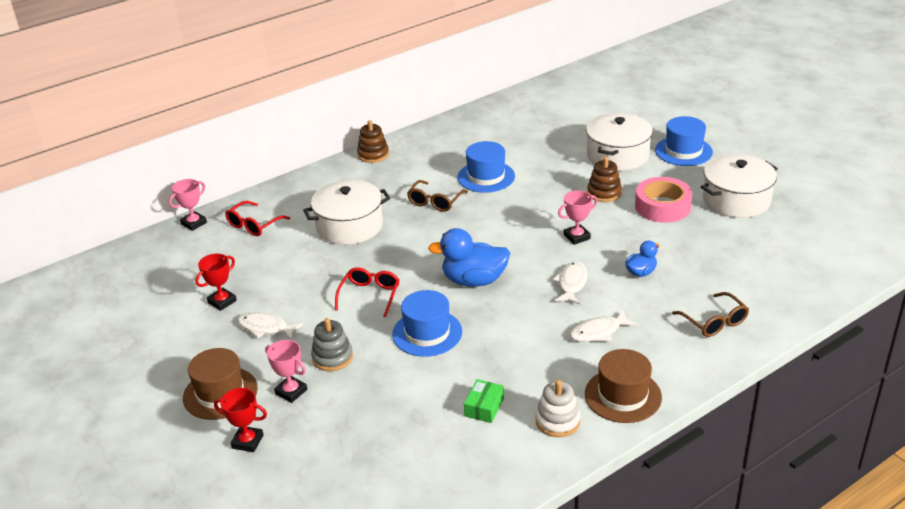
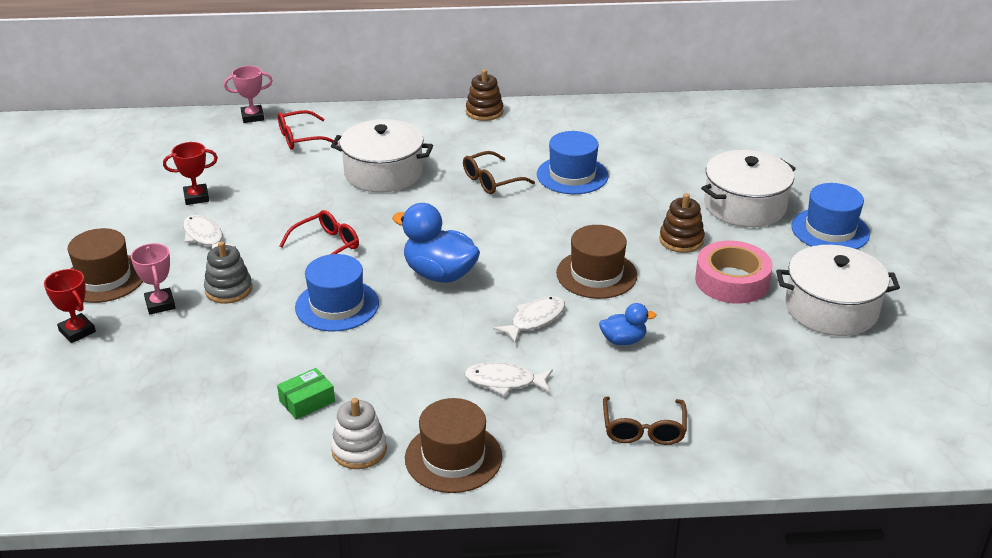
camera: 30 degrees right, 0 degrees up
(577, 237) = (596, 274): pink trophy -> brown hat

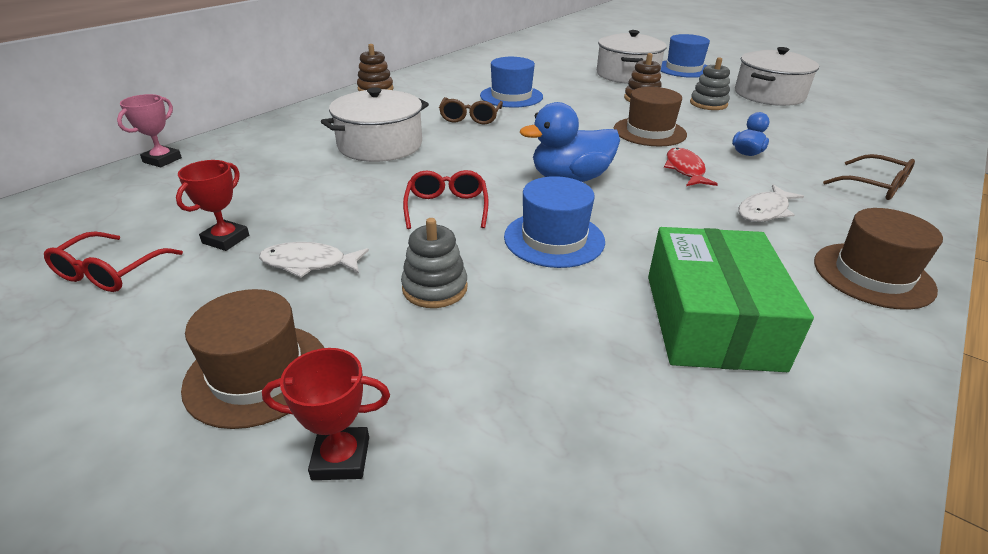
camera: 50 degrees left, 0 degrees up
(160, 304) = (390, 349): pink trophy -> none
(300, 138) = (250, 155): red glasses -> red glasses (110, 272)
(307, 401) = (711, 320): green box -> green box, size x2.33
(359, 450) = (829, 322): white stacking toy -> none
(534, 320) = (685, 170): white fish -> red fish
(732, 281) = (708, 104): pink tape -> grey stacking toy

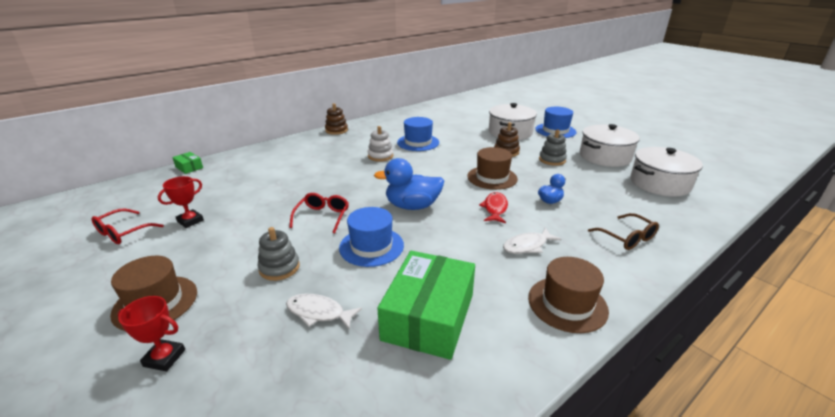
camera: 15 degrees right, 5 degrees down
(162, 160) = (189, 167): pink trophy -> green box
(309, 263) = (223, 242): white fish -> white fish (318, 313)
(380, 145) = (313, 170): white pot -> white pot (659, 183)
(470, 118) = (380, 156): brown glasses -> white stacking toy

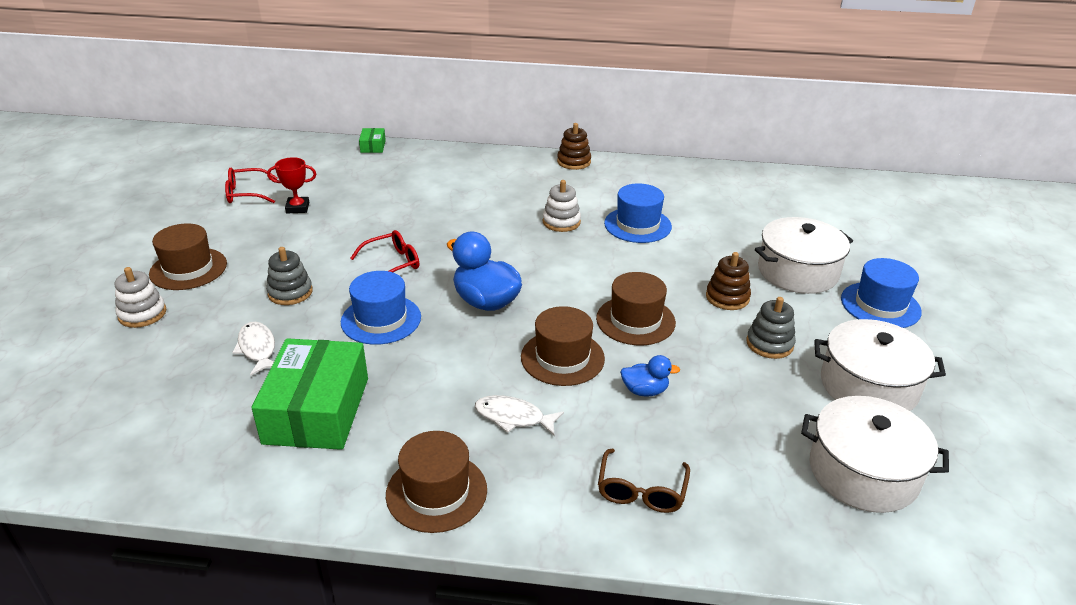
camera: 45 degrees right, 5 degrees up
(164, 358) = (142, 314): red trophy -> white stacking toy
(428, 316) = (317, 410): green box -> green box turned 60 degrees counterclockwise
(495, 208) = (562, 358): red fish -> brown hat

